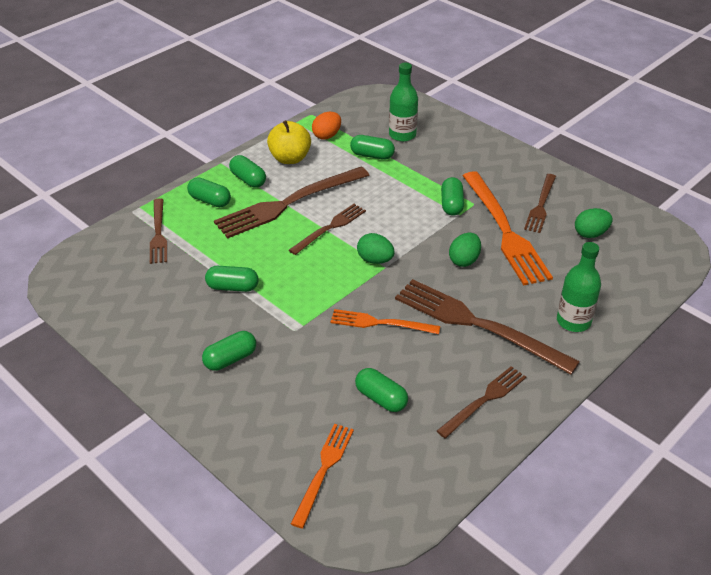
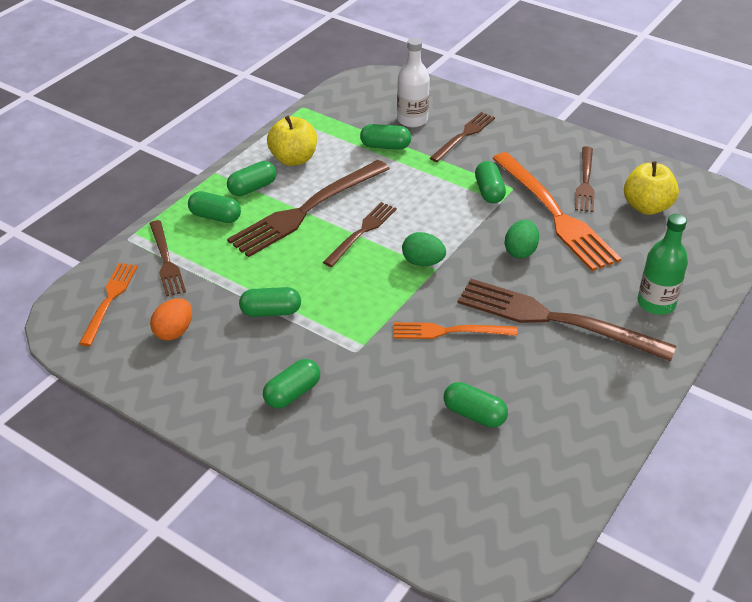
camera: 10 degrees left, 0 degrees up
(248, 179) = (252, 188): green capsule -> green capsule turned 75 degrees counterclockwise
(323, 471) = (434, 503): orange fork -> orange fork (109, 300)
(327, 136) = (328, 129): orange egg -> orange egg (174, 332)
(402, 135) = (412, 120): green bottle -> white bottle
(484, 400) = (586, 401): brown fork -> brown fork (464, 136)
(590, 234) = (647, 207): green egg -> yellow apple

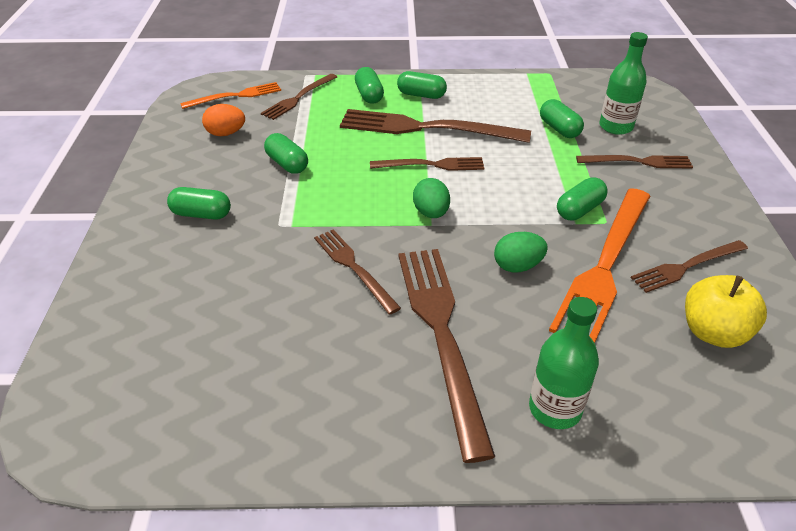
camera: 55 degrees right, 0 degrees up
(293, 159) = (480, 96): yellow apple -> none
(412, 120) = (616, 127): white bottle -> green bottle
(449, 331) = (354, 268): orange fork -> brown fork
(474, 414) = (254, 331): green capsule -> none

